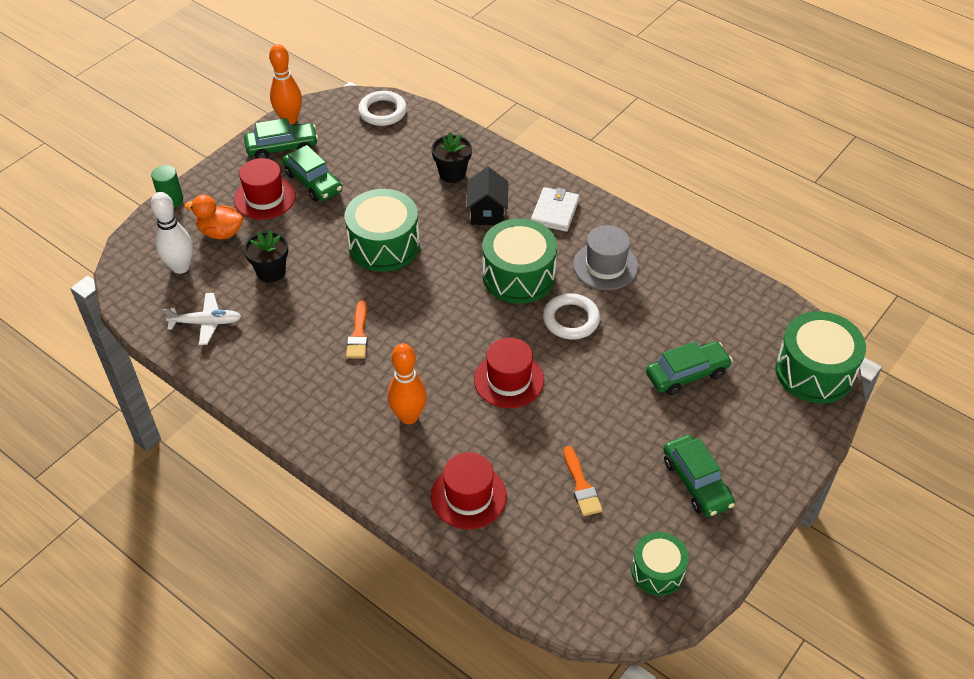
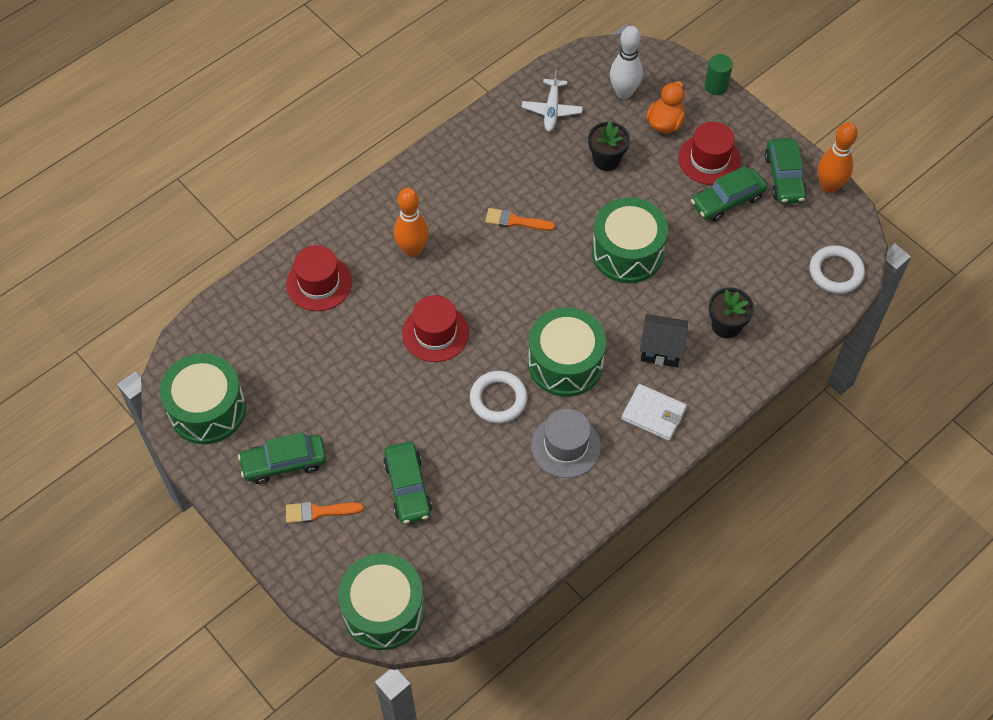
camera: 100 degrees right, 10 degrees up
(581, 485) = (306, 369): orange brush -> orange brush (319, 512)
(657, 571) = (207, 409): green drum -> green drum, size x1.67

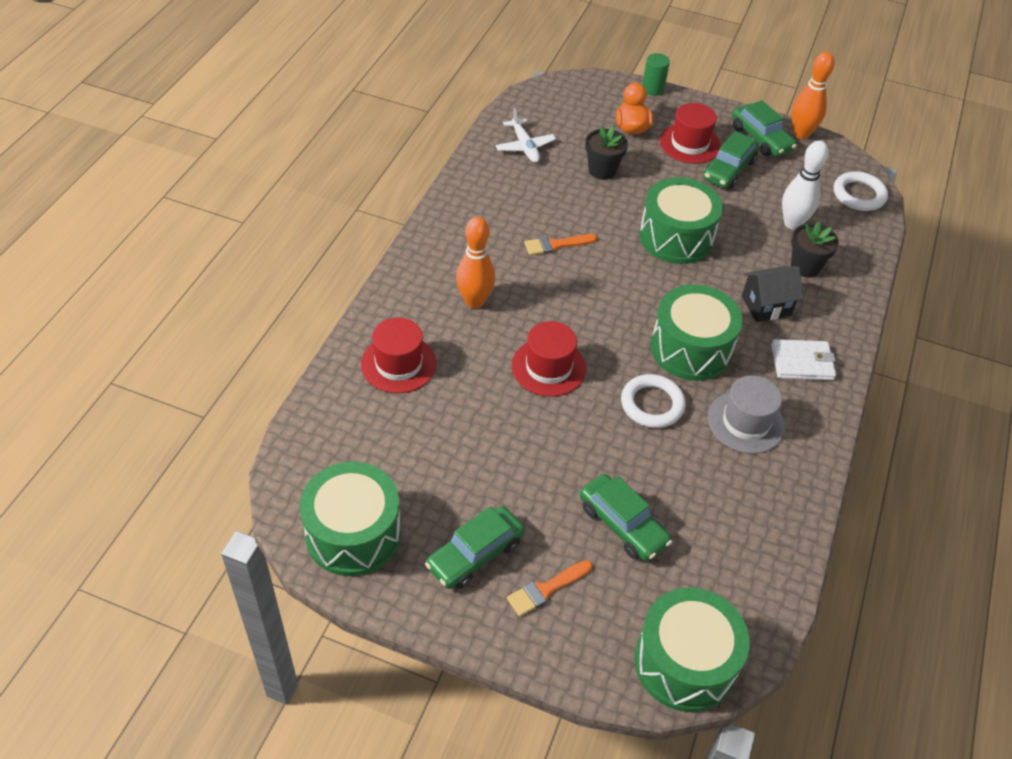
camera: 30 degrees left, 10 degrees down
(624, 92) = (579, 115): white bowling pin -> white bowling pin (792, 223)

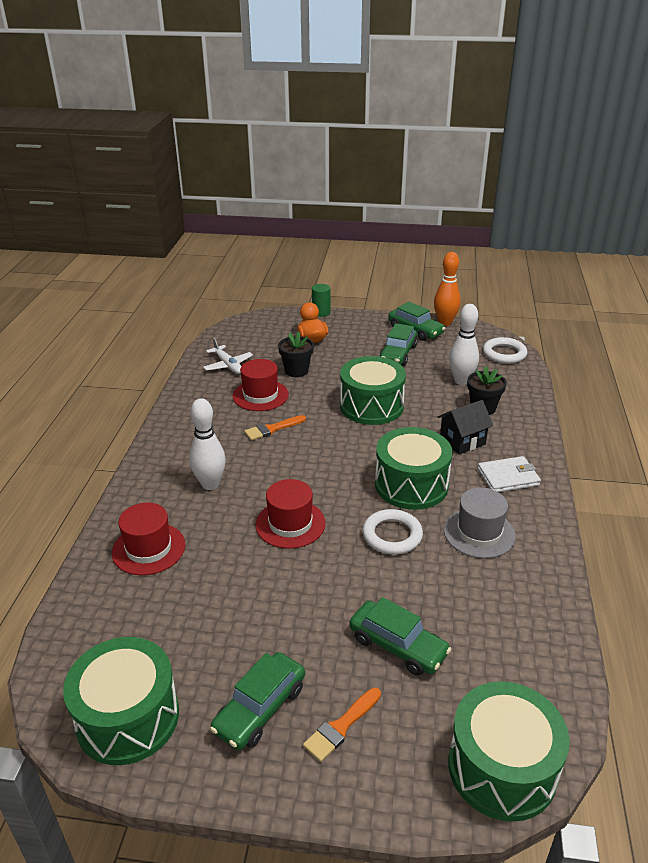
camera: 10 degrees left, 15 degrees down
(474, 301) = (210, 484): orange bowling pin -> white bowling pin
(689, 144) = (361, 342): red hat -> red hat (260, 395)

